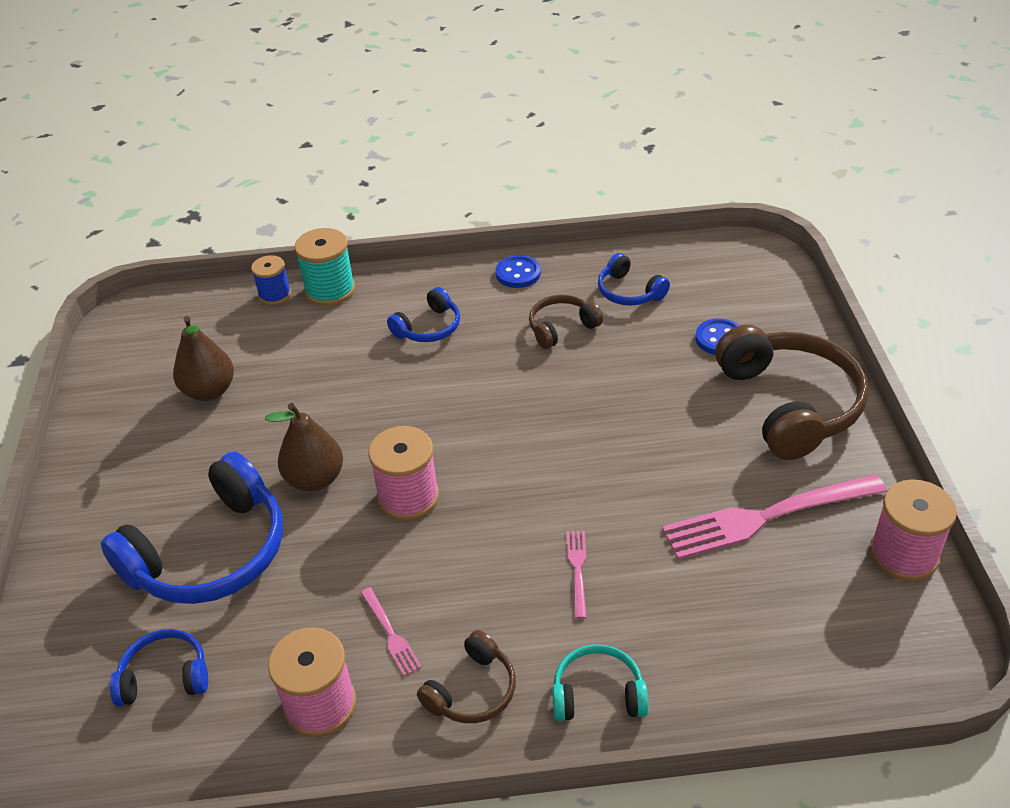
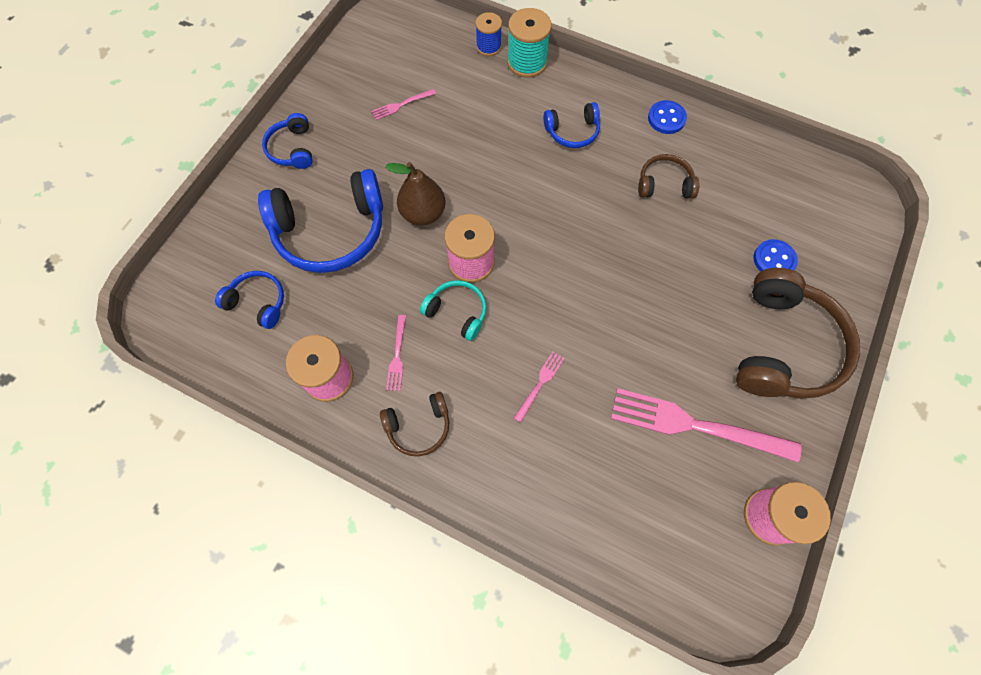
camera: 30 degrees right, 25 degrees up
(209, 391) = (401, 105): brown pear -> pink fork
(598, 694) = (490, 480): turquoise headphones -> turquoise headphones (457, 312)
(629, 292) = (736, 180): blue headphones -> blue headphones (292, 149)

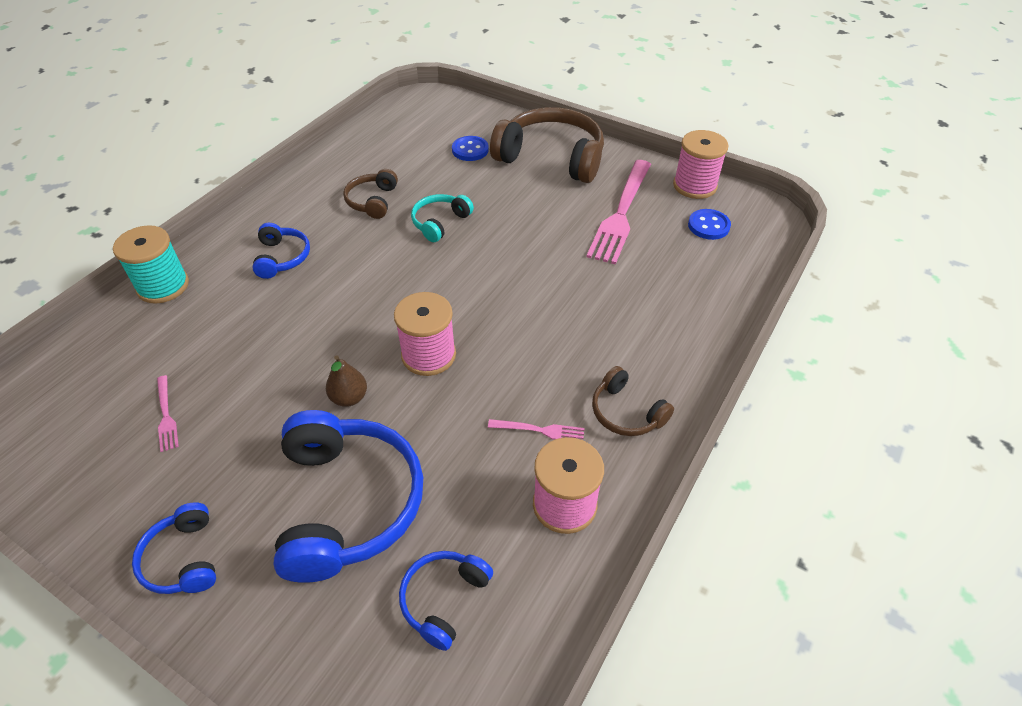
camera: 85 degrees left, 20 degrees down
(292, 149) = (183, 559): blue headphones -> blue headphones turned 75 degrees clockwise
(419, 426) = (626, 412): brown headphones -> brown headphones turned 150 degrees clockwise
(423, 213) = (349, 398): brown pear -> brown pear, size x0.66
(457, 312) = (491, 371): turquoise headphones -> turquoise headphones (440, 223)
(488, 46) = (117, 319): blue spool -> none
(540, 383) = (579, 309): pink fork -> none
(666, 118) = (295, 190): blue button -> blue button (708, 226)

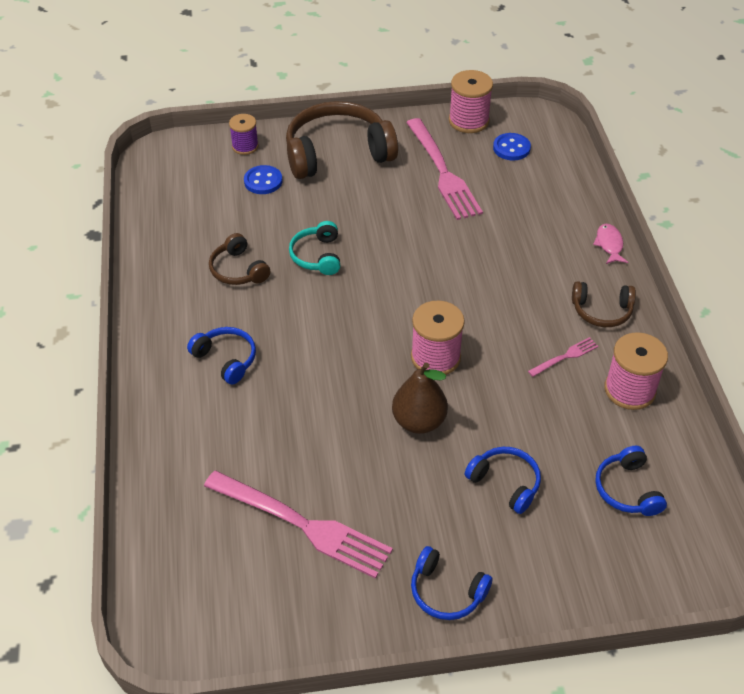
camera: 40 degrees left, 0 degrees up
(163, 286) = (155, 444): turquoise spool -> none
(166, 416) = (303, 525): pink fork -> pink fork, size x2.23
(347, 503) = (505, 483): blue headphones -> blue headphones, size x0.50
(349, 398) = (419, 421): brown pear -> brown pear, size x1.51
(488, 120) = (245, 146): none -> purple spool
(707, 358) = (609, 244): none -> pink fish

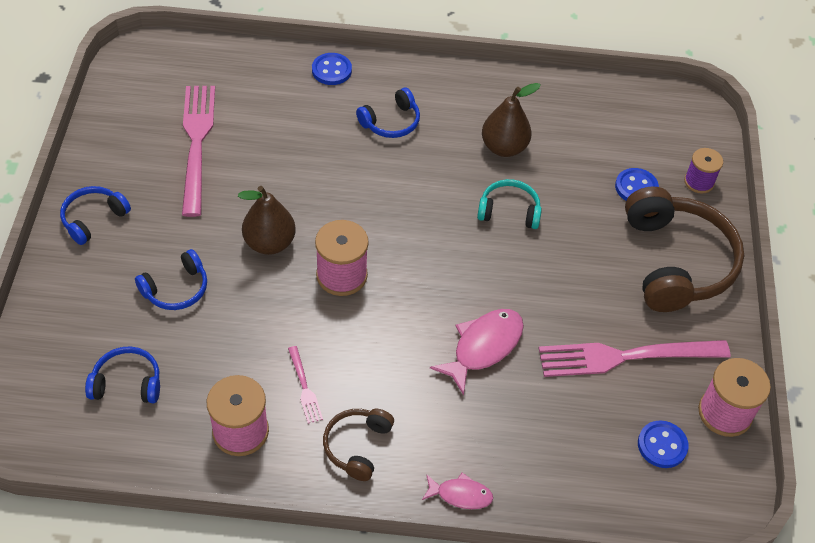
camera: 100 degrees right, 5 degrees up
(158, 426) = (331, 70): none -> blue button
(238, 270) = (504, 147): brown headphones -> brown pear
(303, 525) = (196, 143): pink fork -> pink fork turned 135 degrees clockwise
(471, 251) = (483, 347): none -> pink fish

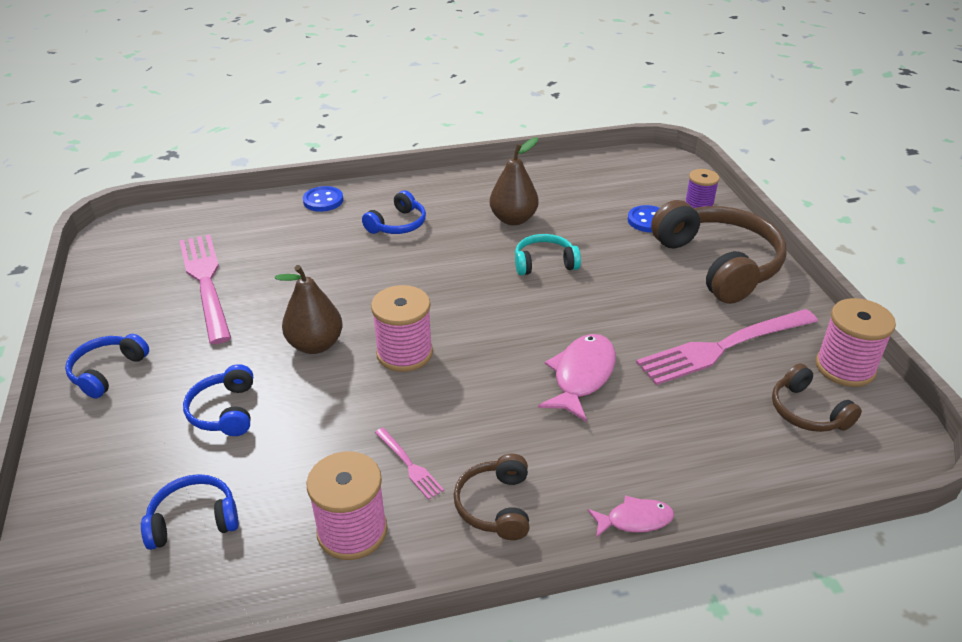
camera: 15 degrees left, 15 degrees down
(176, 289) = (225, 411): blue headphones -> blue headphones turned 135 degrees clockwise
(662, 445) = (807, 411): blue button -> brown headphones

